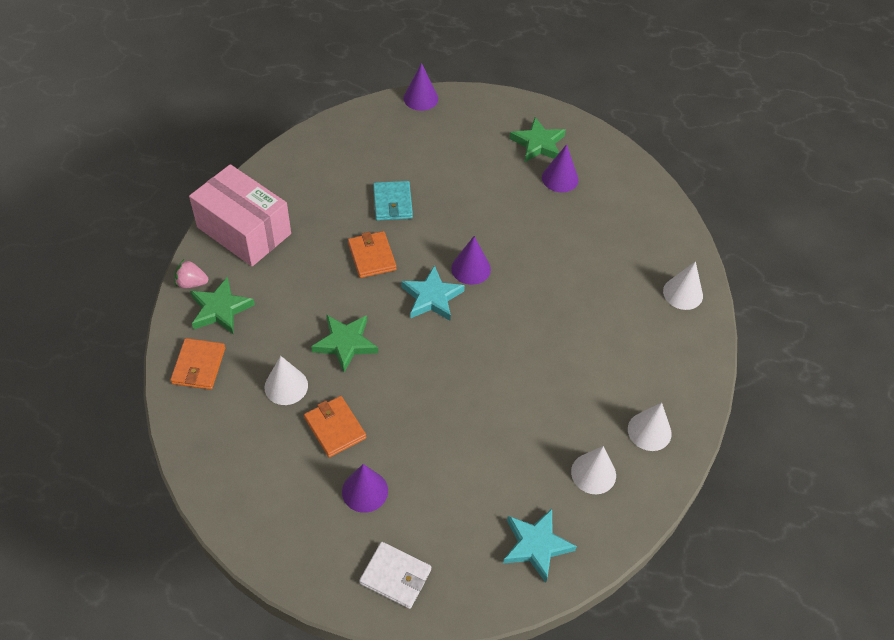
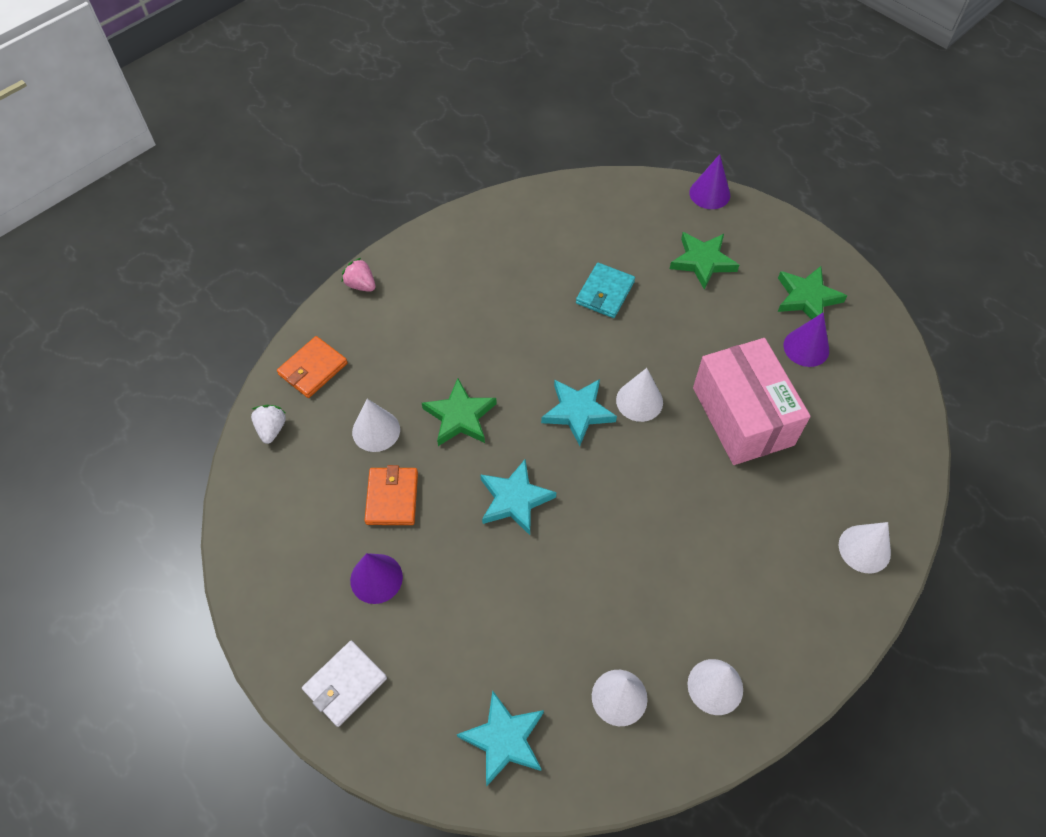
camera: 35 degrees right, 5 degrees up
(197, 427) = (271, 429): none -> white strawberry
(220, 309) = (368, 323): green star -> green star (702, 261)
(244, 230) = (442, 255): pink box -> pink box (742, 416)
(372, 256) = (546, 339): orange wallet -> none
(395, 576) = (345, 684): white wallet -> white wallet turned 75 degrees clockwise
(429, 381) = (514, 499): none -> turquoise star
(471, 268) = (639, 401): purple cone -> white cone

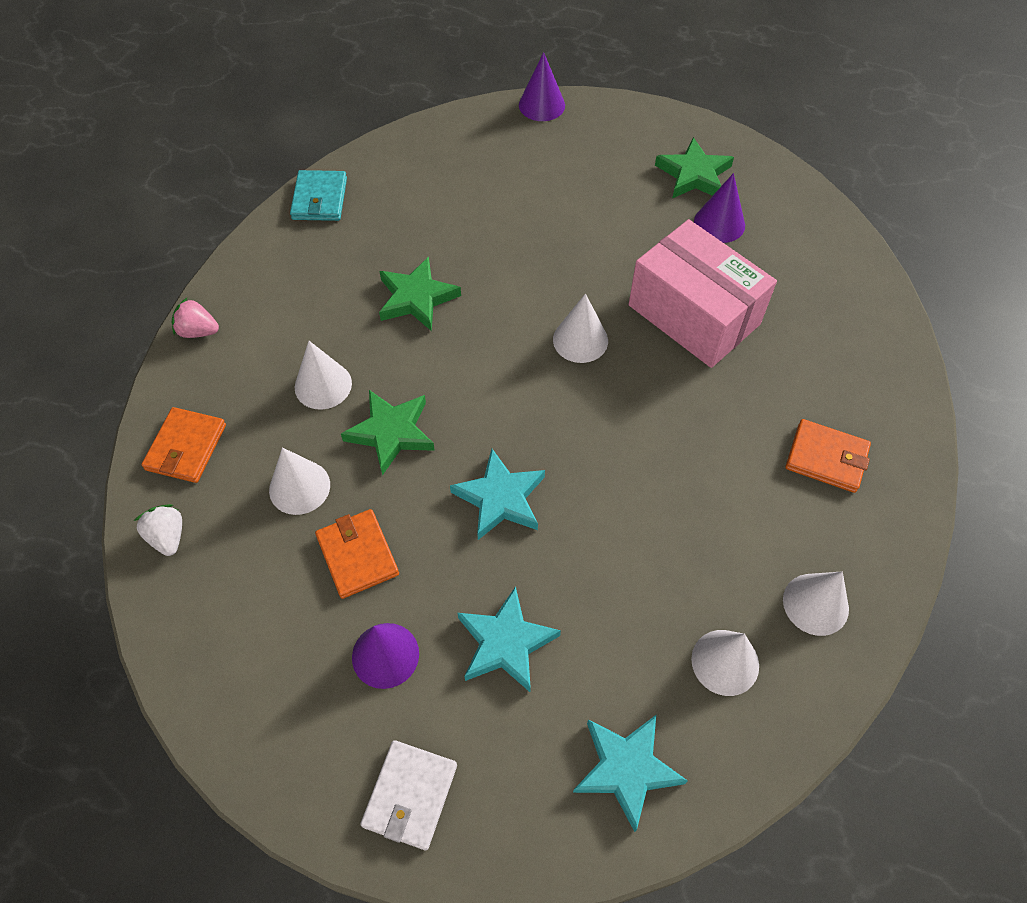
camera: 25 degrees left, 0 degrees up
(578, 412) = (520, 377): turquoise star -> turquoise star (505, 643)
(605, 292) = (484, 241): turquoise wallet -> turquoise wallet (319, 199)
(702, 261) = (570, 175): green star -> green star (416, 298)
(789, 577) = (826, 458): none -> orange wallet
(864, 549) = (882, 399): white cone -> white cone (323, 385)

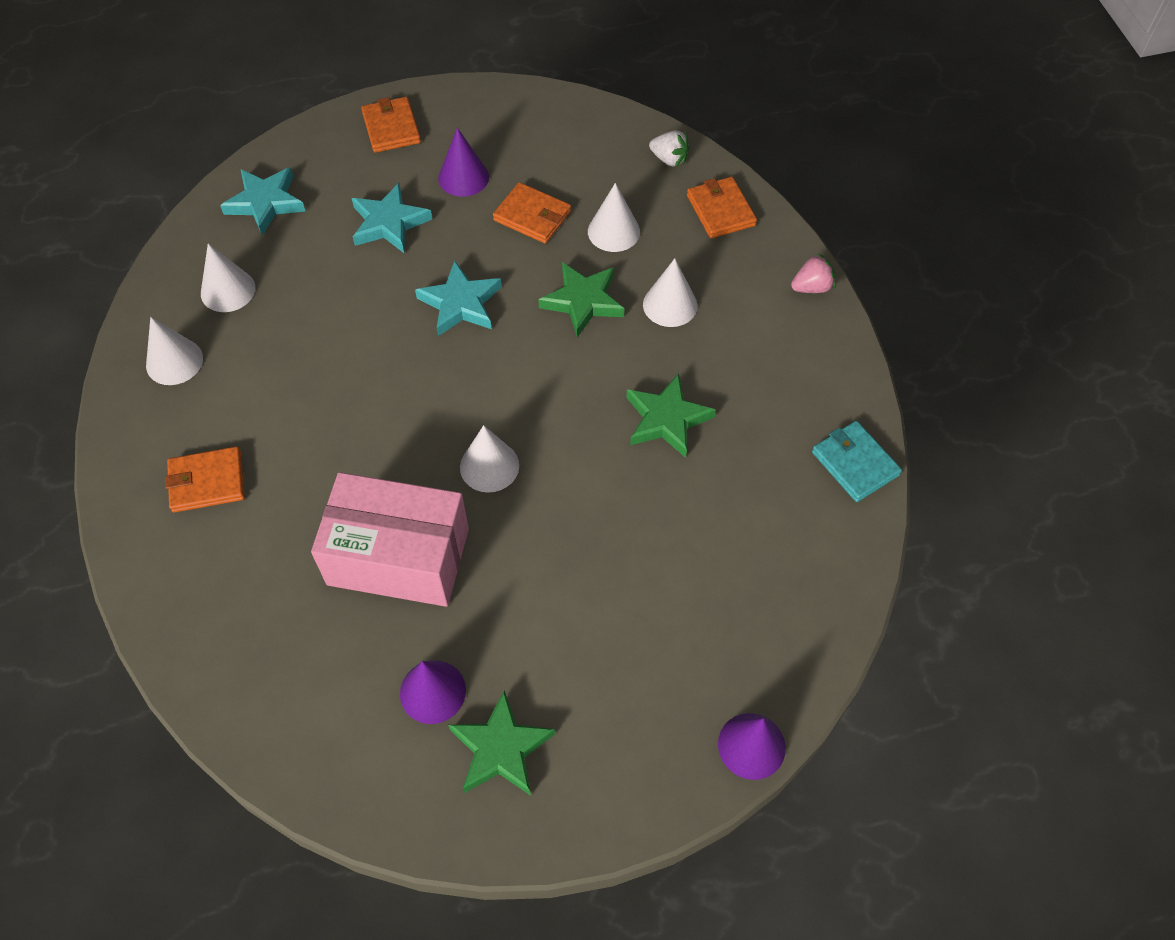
camera: 145 degrees right, 0 degrees up
(410, 795) = (391, 128): white wallet -> orange wallet

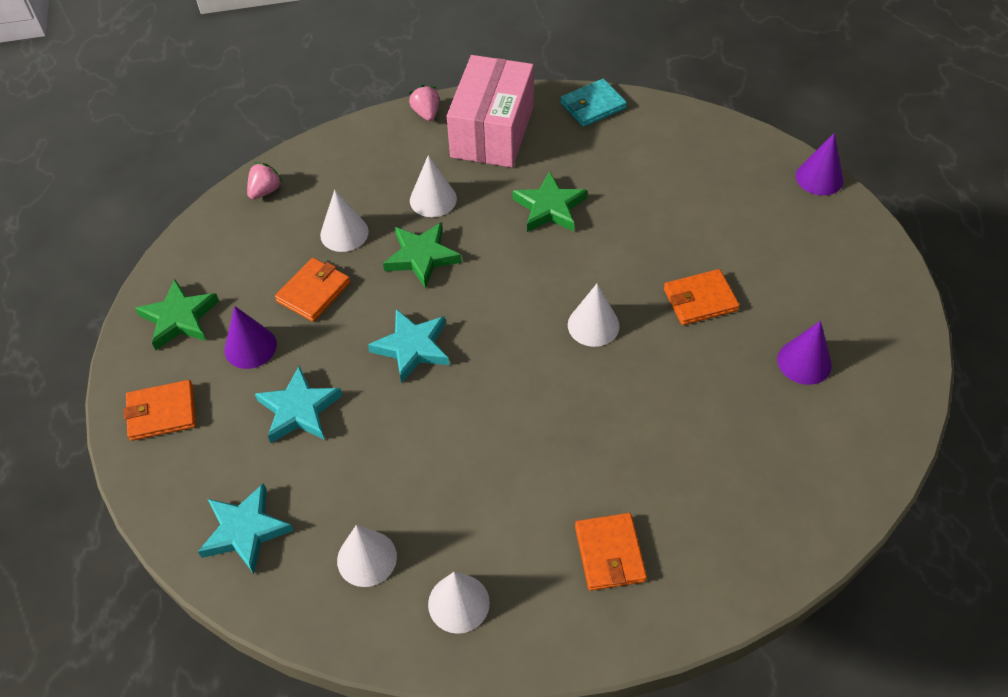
camera: 85 degrees left, 5 degrees down
(398, 556) = (684, 389): pink box -> pink box (492, 131)
(501, 748) = (844, 317): green star -> green star (179, 318)
(669, 159) = (265, 191): white strawberry -> pink strawberry
(721, 210) = (334, 161): orange wallet -> orange wallet (700, 300)

